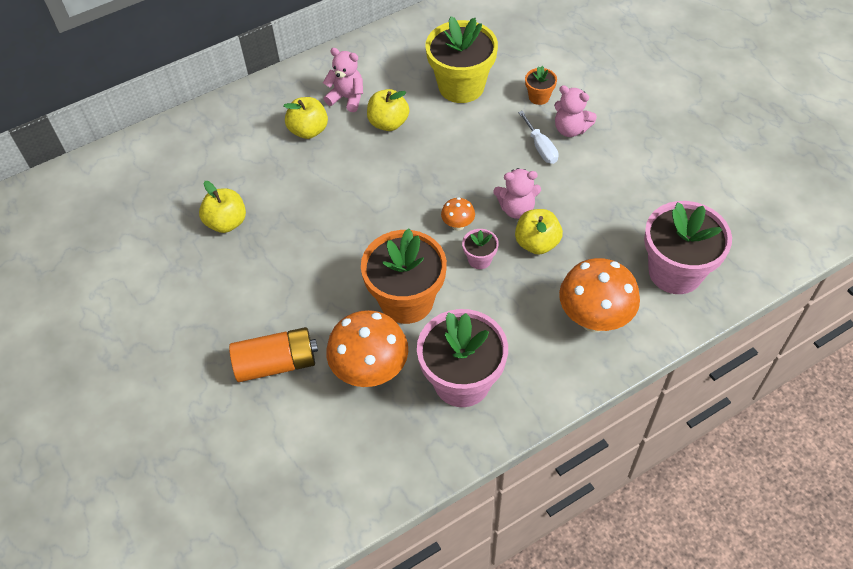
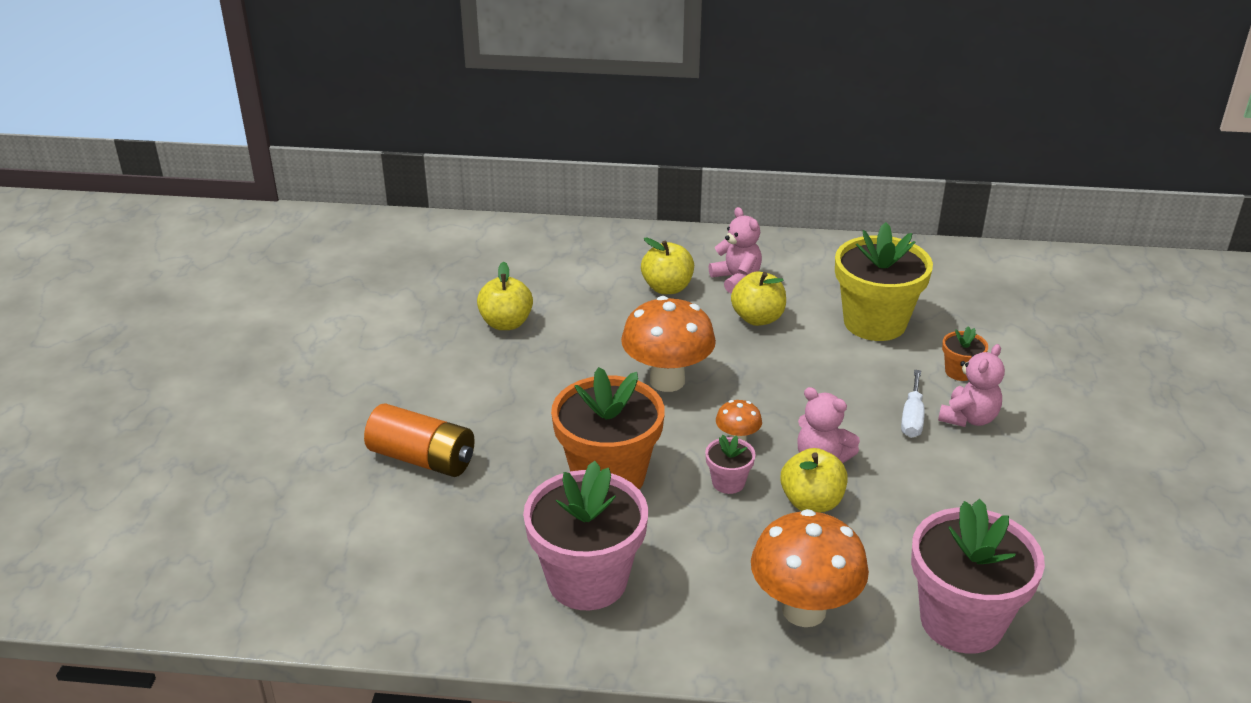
camera: 35 degrees right, 20 degrees down
(370, 371) = (503, 517): orange mushroom -> orange mushroom (667, 381)
(570, 129) = (968, 418): pink teddy bear -> pink teddy bear turned 120 degrees counterclockwise

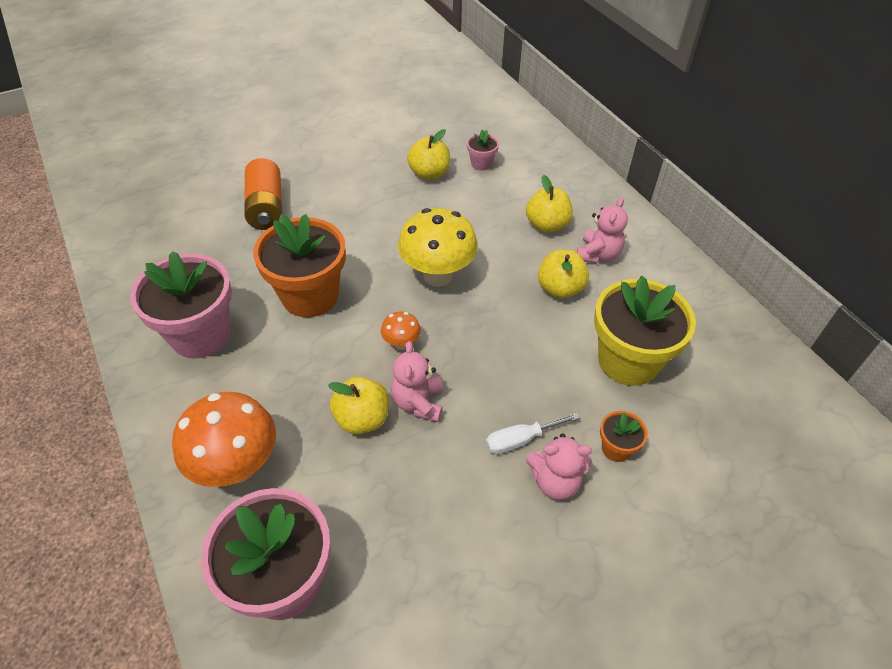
camera: 55 degrees right, 15 degrees up
(667, 381) = (437, 275): orange mushroom -> yellow mushroom
(728, 482) = (349, 360): pink flower pot -> pink flower pot (481, 164)

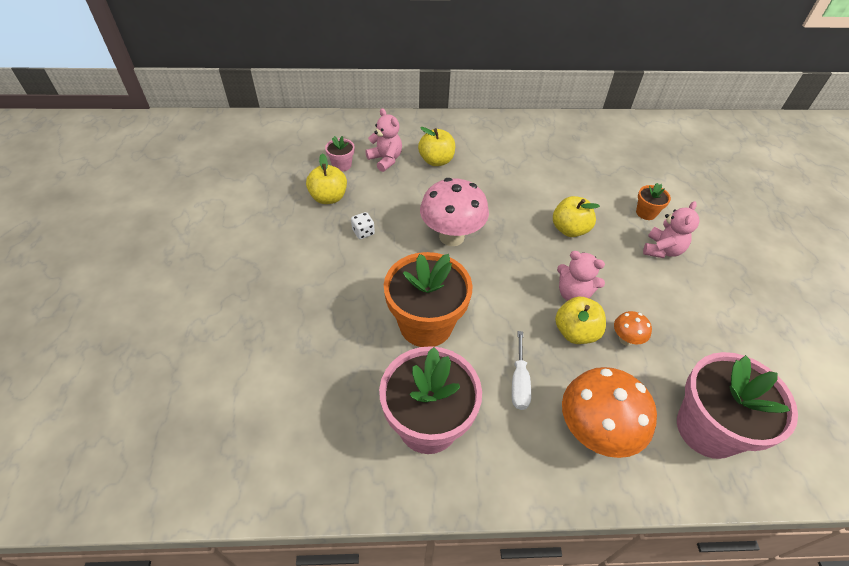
camera: 65 degrees left, 0 degrees up
(266, 207) = (283, 322): orange battery -> none
(400, 212) = (363, 232): none -> white dice
(401, 343) = (511, 283): orange mushroom -> orange mushroom (626, 339)
(437, 275) = (451, 237): yellow mushroom -> pink mushroom
(520, 440) = (625, 253): white screwdriver -> white screwdriver (519, 382)
(560, 288) = (502, 180): yellow apple -> yellow apple (569, 229)
(598, 255) = (481, 150): pink teddy bear -> pink teddy bear (385, 160)
(628, 361) = (580, 178): yellow flower pot -> none

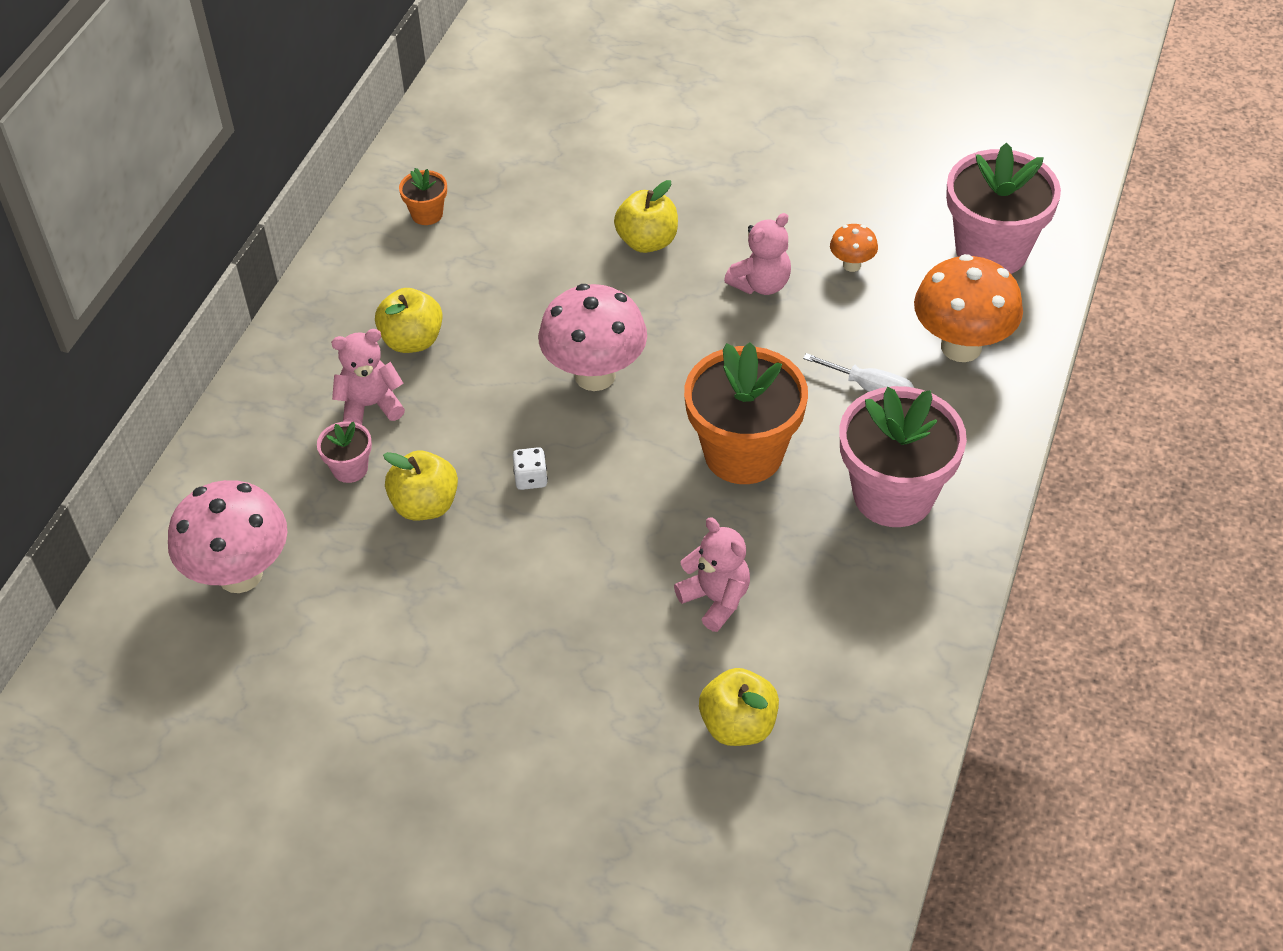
camera: 65 degrees left, 0 degrees up
(264, 151) = (240, 574): none -> pink mushroom
(575, 332) = (821, 307): yellow apple -> yellow apple (738, 725)
(646, 213) = (657, 150): orange flower pot -> orange flower pot (427, 214)
(662, 250) = (730, 166): pink teddy bear -> pink teddy bear (716, 599)

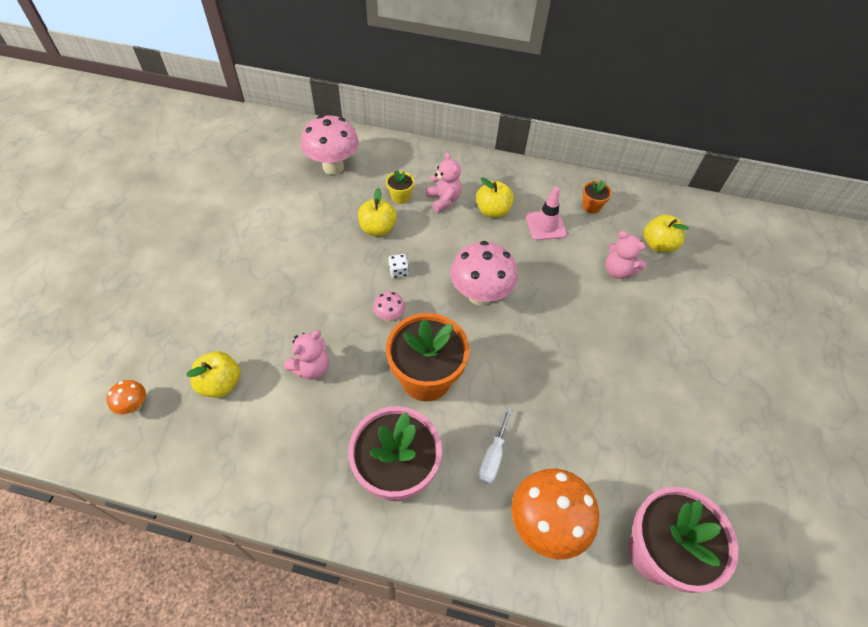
camera: 80 degrees right, 5 degrees up
(350, 469) = (400, 197): pink flower pot -> yellow flower pot
(459, 276) = (545, 225): none -> pink traffic cone
(624, 494) = (389, 316): none -> pink mushroom
(647, 241) = (600, 314): yellow apple -> yellow apple (658, 245)
(761, 284) = (578, 382): pink teddy bear -> pink teddy bear (618, 271)
(851, 265) = (612, 442): orange mushroom -> orange mushroom (134, 405)

